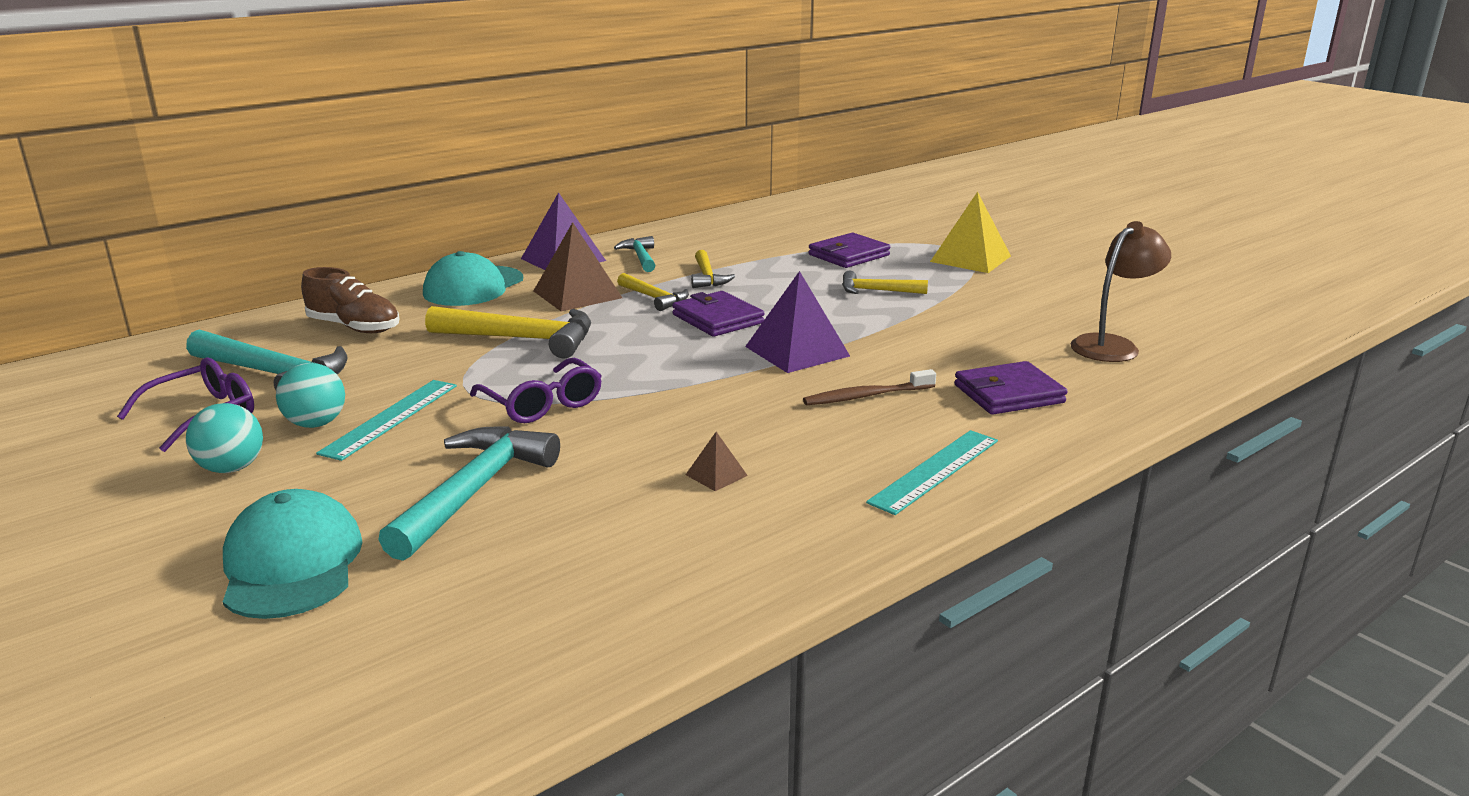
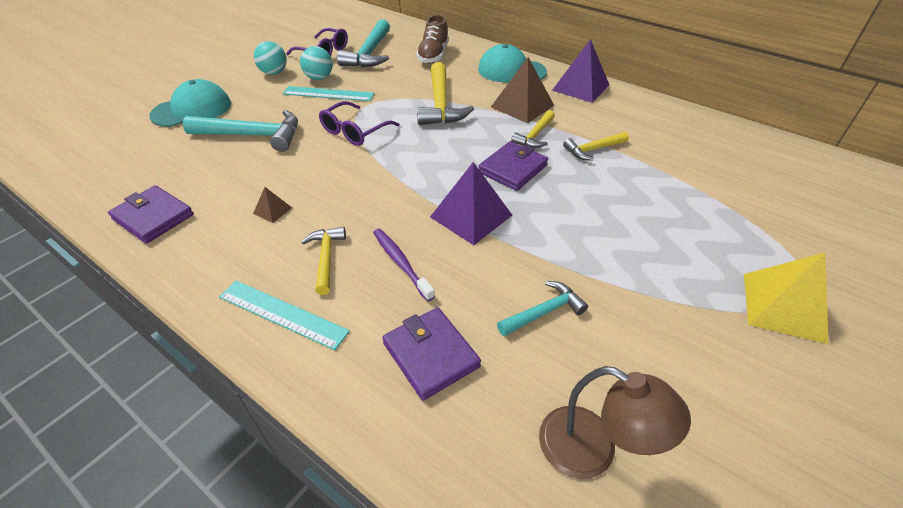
camera: 75 degrees right, 20 degrees up
(640, 257) = (610, 114): turquoise hammer -> turquoise hammer (544, 312)
(849, 255) = (711, 216): purple wallet -> purple wallet (153, 217)
(866, 396) = (401, 263): brown toothbrush -> purple toothbrush
(877, 291) = (630, 244): yellow hammer -> yellow hammer (326, 258)

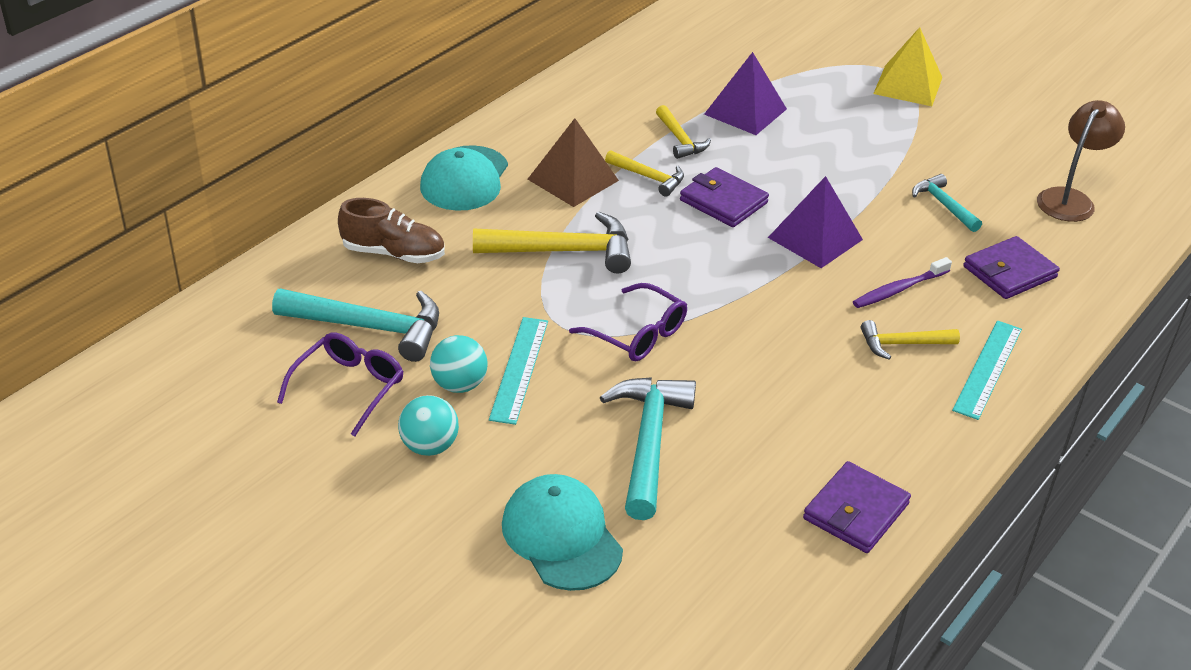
camera: 90 degrees left, 5 degrees down
(272, 210) = (826, 397): brown pyramid -> none
(580, 87) = (524, 126): purple pyramid -> purple pyramid (745, 111)

